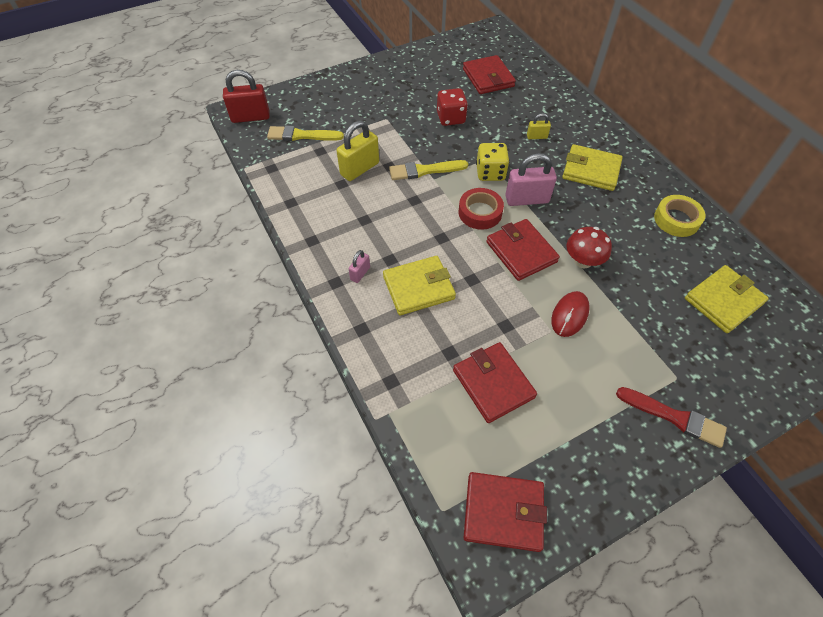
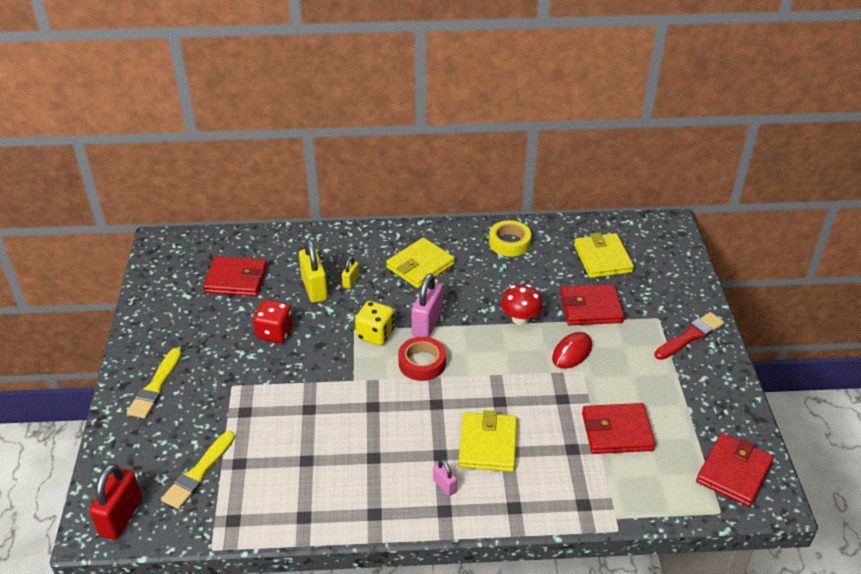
camera: 65 degrees left, 15 degrees down
(360, 169) = (295, 436): yellow padlock -> yellow padlock (314, 289)
(424, 170) = (336, 383): yellow brush -> yellow brush (155, 387)
(521, 252) = (487, 354): red wallet -> red wallet (590, 308)
(569, 315) = (572, 352): red mouse -> red mouse turned 75 degrees clockwise

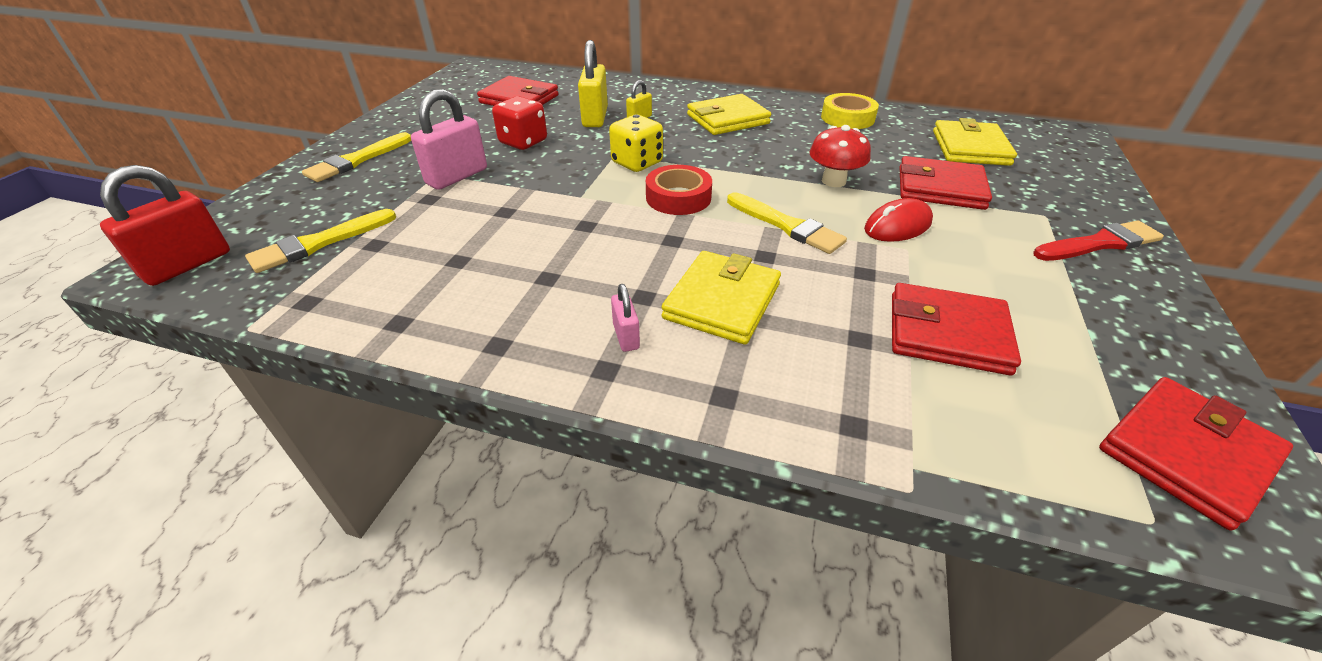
camera: 20 degrees right, 0 degrees up
(427, 323) = (707, 164): pink padlock -> pink padlock (457, 176)
(503, 371) = (786, 225): none -> yellow brush

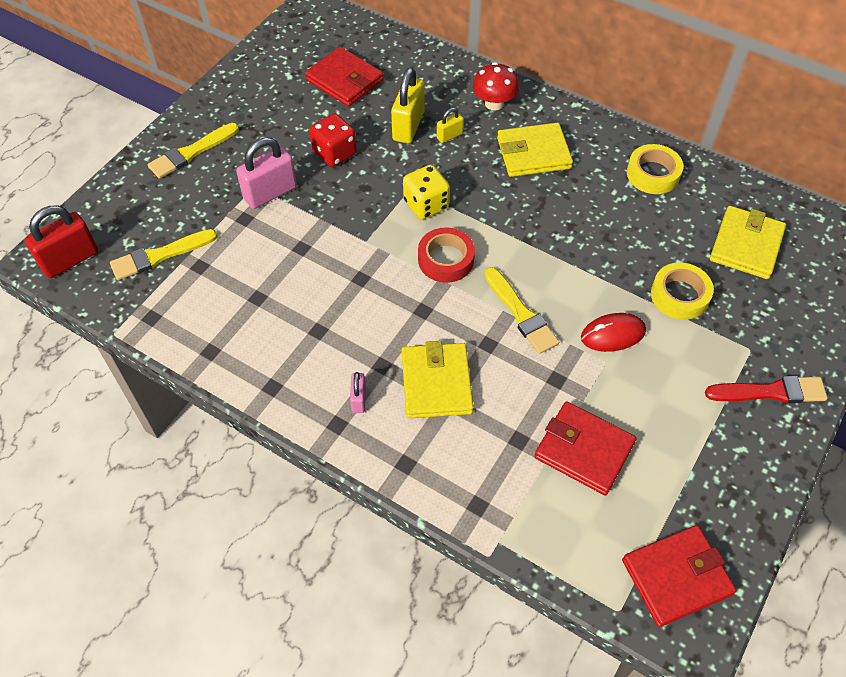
camera: 15 degrees right, 15 degrees up
(722, 301) = (436, 383): yellow wallet -> yellow wallet turned 45 degrees counterclockwise
(833, 181) = (589, 266): red mushroom -> red mushroom (494, 103)
(940, 188) = (679, 295): red wallet -> yellow tape

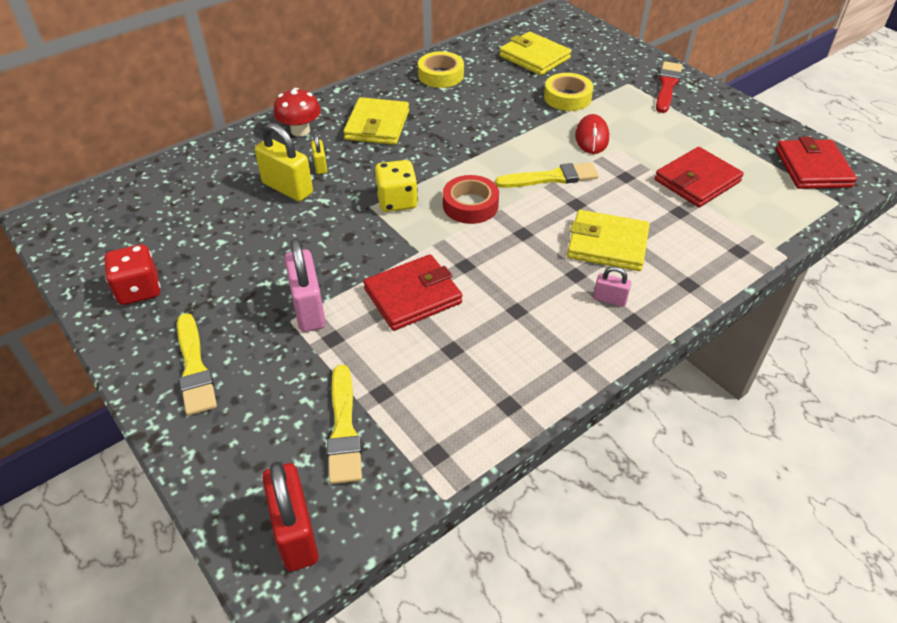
camera: 70 degrees left, 10 degrees down
(334, 153) = (286, 247): red dice -> red dice (139, 290)
(344, 80) = (186, 216): red wallet -> red wallet (413, 296)

